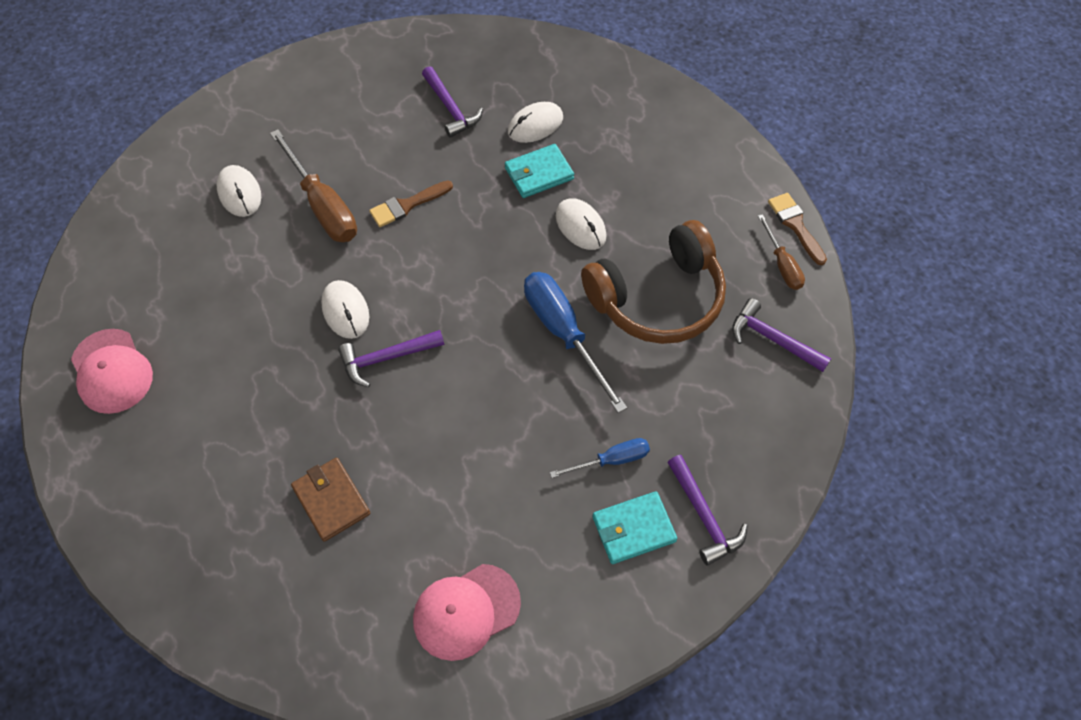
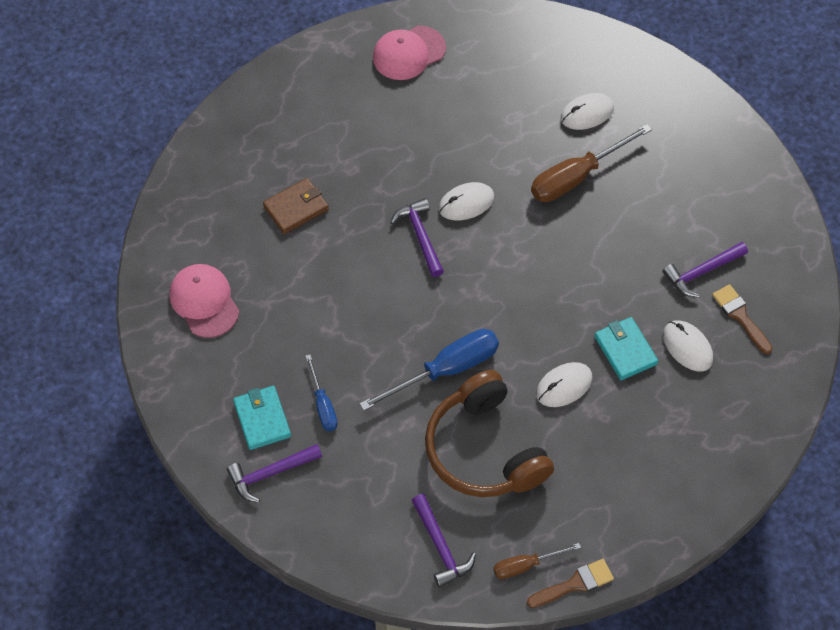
camera: 90 degrees right, 0 degrees up
(407, 205) = (580, 242): brown brush -> brown brush (740, 316)
(772, 339) = (441, 546): purple hammer -> purple hammer turned 120 degrees clockwise

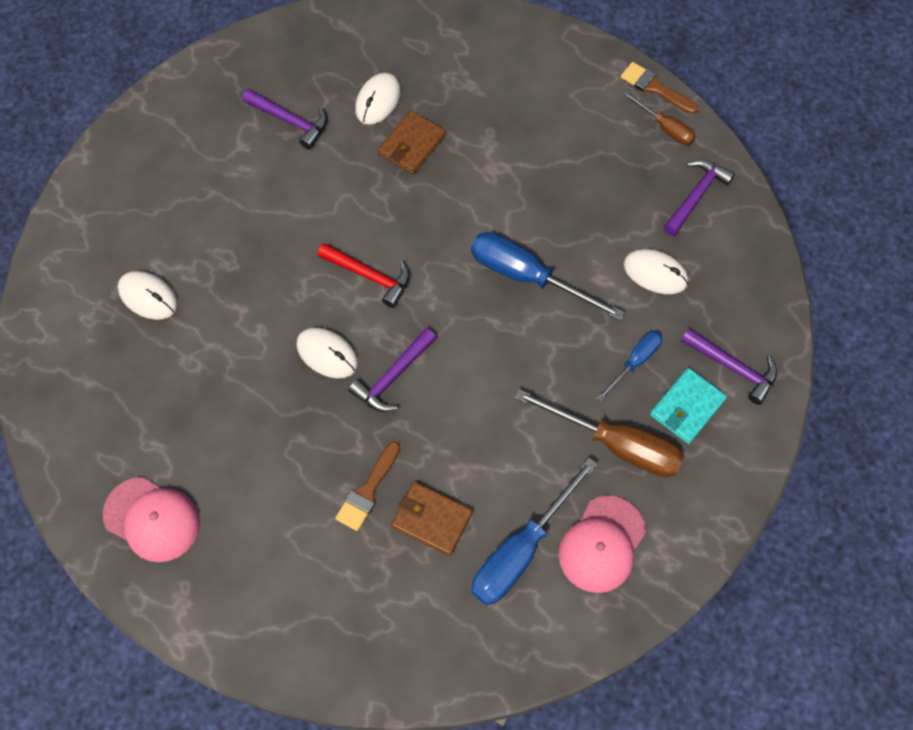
camera: 120 degrees left, 5 degrees up
(236, 250) = (521, 550): none -> blue screwdriver
(485, 449) = (584, 206): brown headphones -> none
(515, 261) = (370, 276): none -> red hammer
(564, 386) = (479, 175): white mouse -> white mouse (655, 273)
(576, 176) = (236, 269): brown screwdriver -> brown screwdriver (616, 444)
(625, 350) = (412, 145): turquoise wallet -> brown wallet
(740, 316) = (320, 75): brown brush -> brown brush (367, 491)

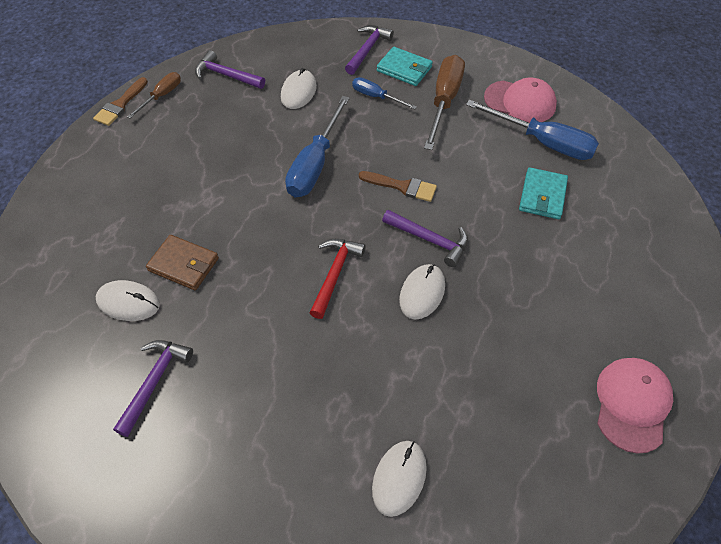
camera: 100 degrees left, 10 degrees down
(367, 491) = (536, 240): brown brush -> brown brush (402, 186)
(431, 520) = (542, 196): brown wallet -> turquoise wallet

